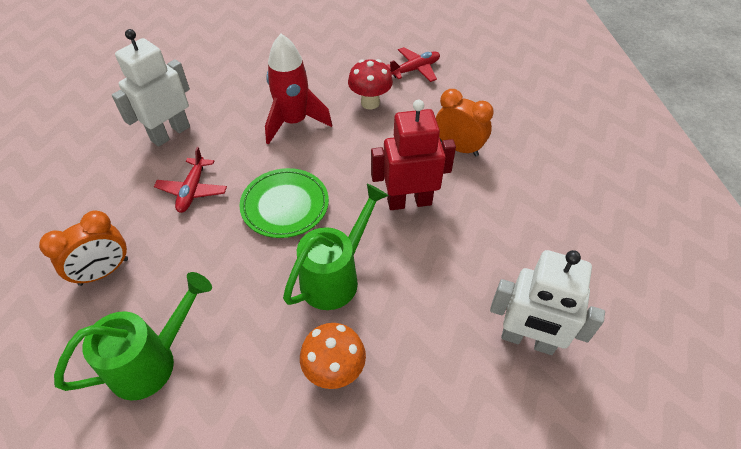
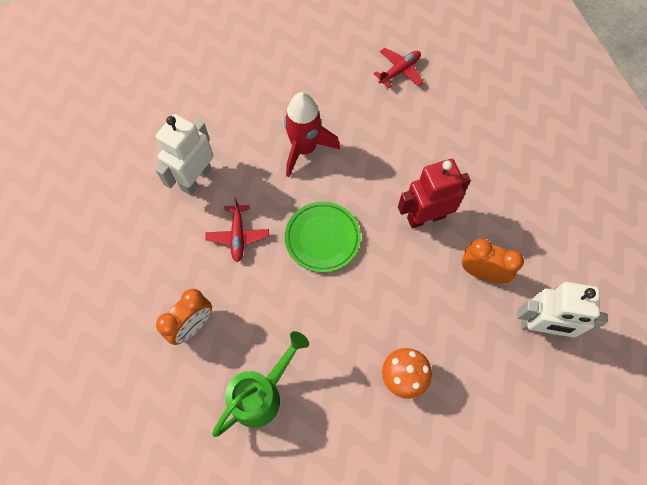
camera: 10 degrees left, 15 degrees up
(335, 277) = (382, 298): green watering can -> none
(370, 103) = (367, 116): red mushroom -> none
(458, 148) = (456, 155): orange clock -> orange clock (482, 273)

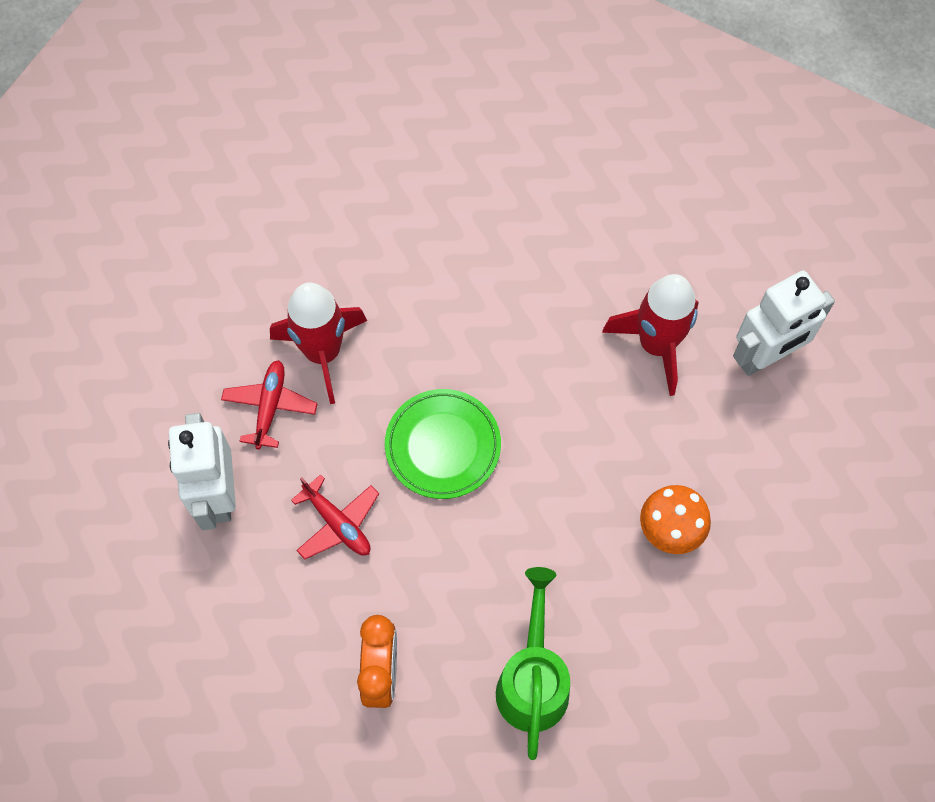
camera: 40 degrees left, 0 degrees up
(399, 71) = (354, 164): red plane -> red plane (270, 407)
(425, 217) = (540, 327): red robot -> none
(482, 273) = (656, 345): orange clock -> red rocket

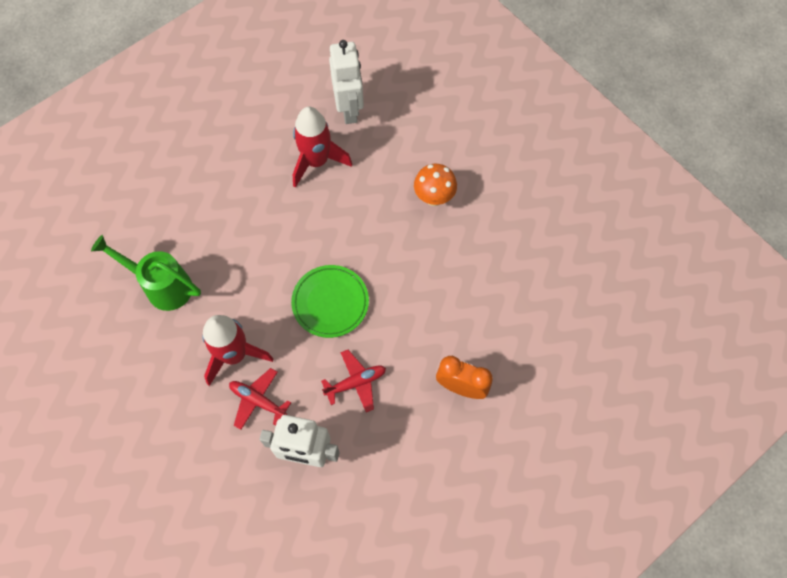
camera: 70 degrees left, 0 degrees up
(533, 681) = (495, 302): green watering can -> green watering can (162, 286)

